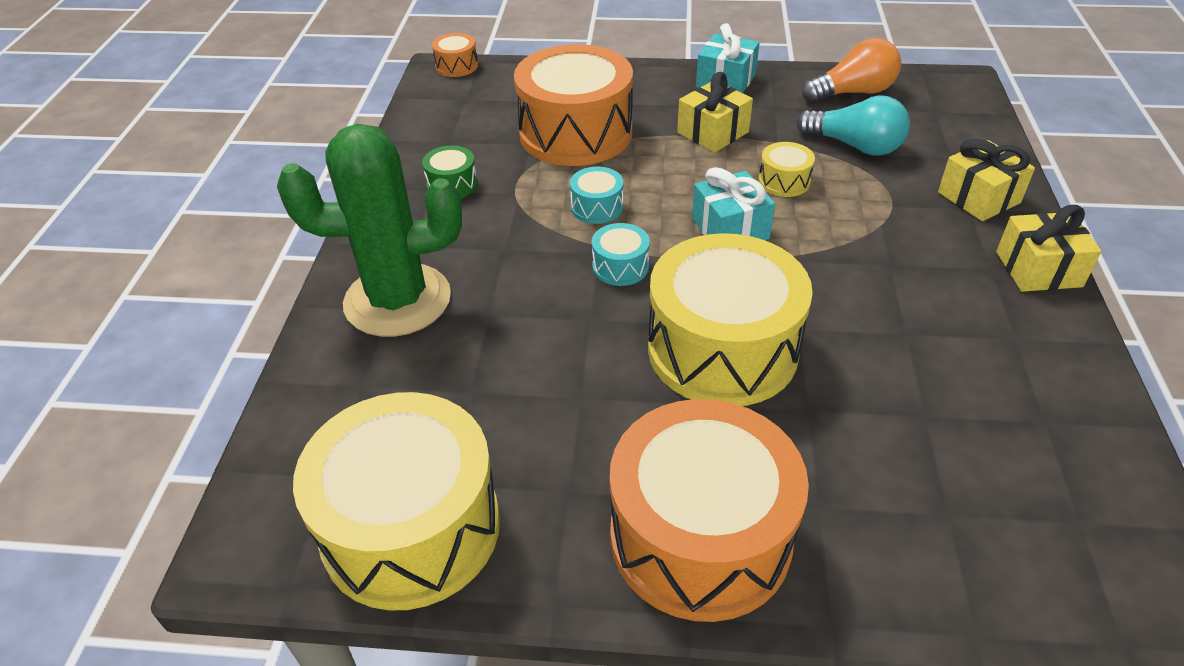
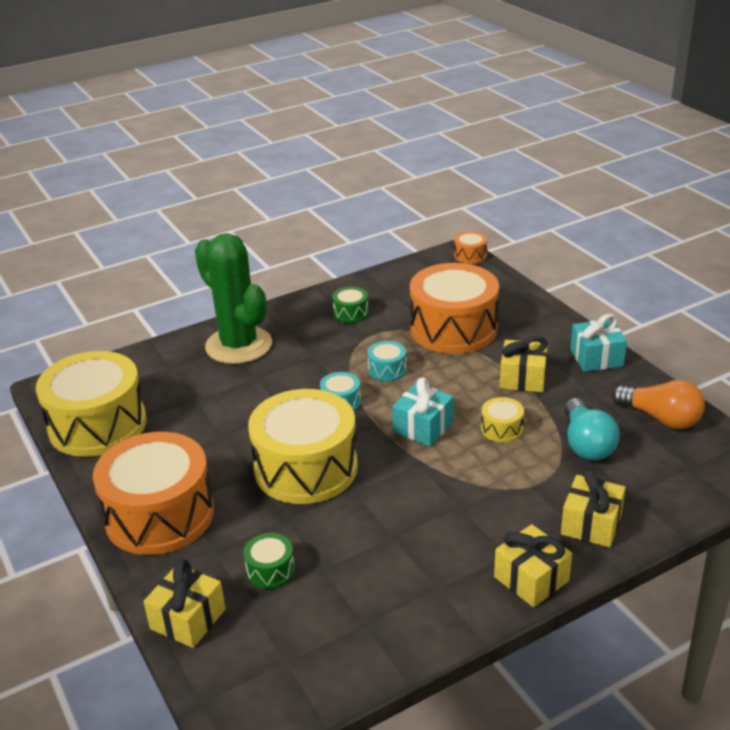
camera: 55 degrees right, 10 degrees down
(899, 465) = (270, 570): none -> green drum
(949, 593) = (188, 619): none -> yellow gift

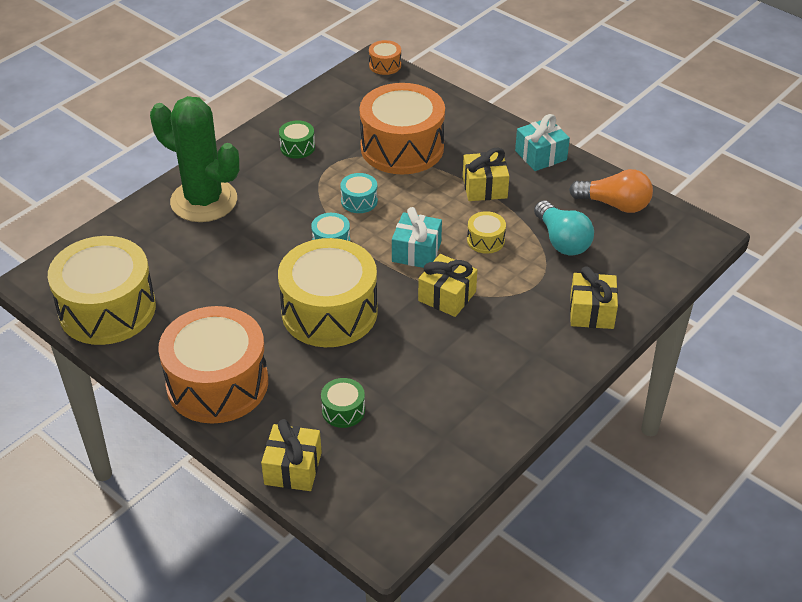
camera: 20 degrees left, 10 degrees up
(531, 579) = (561, 369): yellow gift -> yellow gift (447, 296)

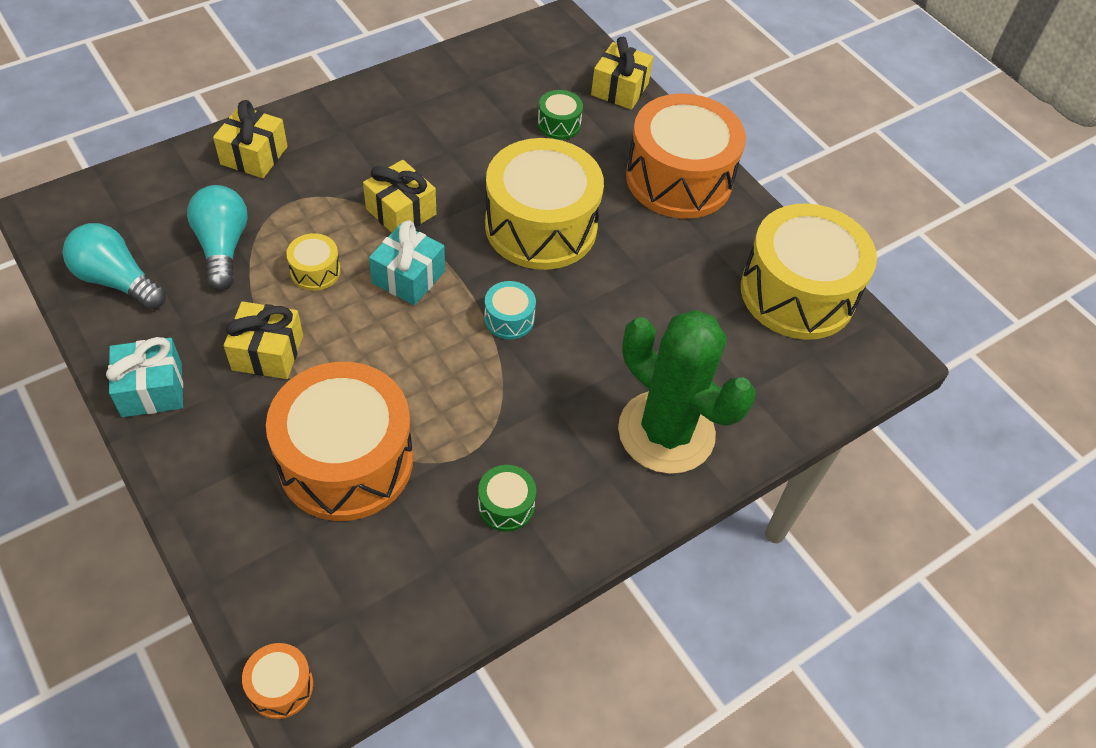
camera: 170 degrees left, 10 degrees up
(359, 201) = (449, 375): turquoise drum -> none
(614, 204) = (117, 281): orange light bulb -> turquoise light bulb

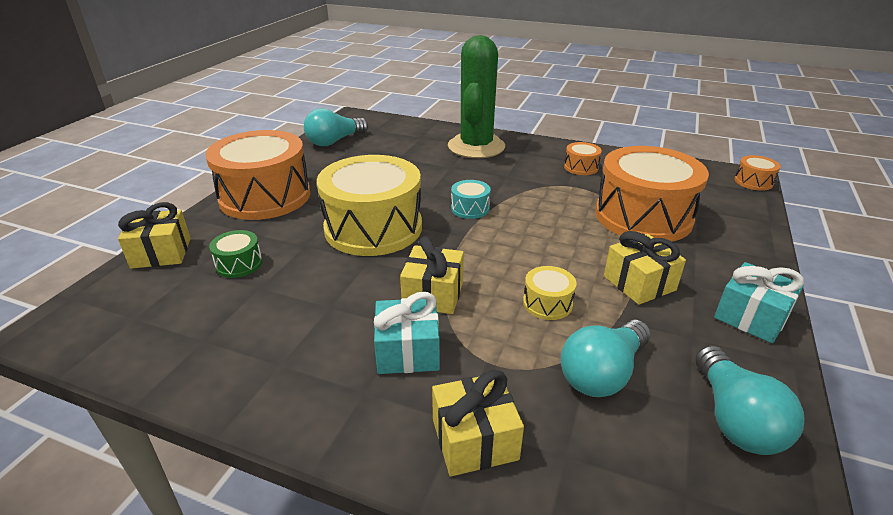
camera: 120 degrees left, 20 degrees down
(408, 277) = (491, 258): turquoise gift -> turquoise gift (408, 351)
(506, 505) = (581, 167): green drum -> orange drum
(797, 293) = (335, 141): yellow drum -> turquoise light bulb

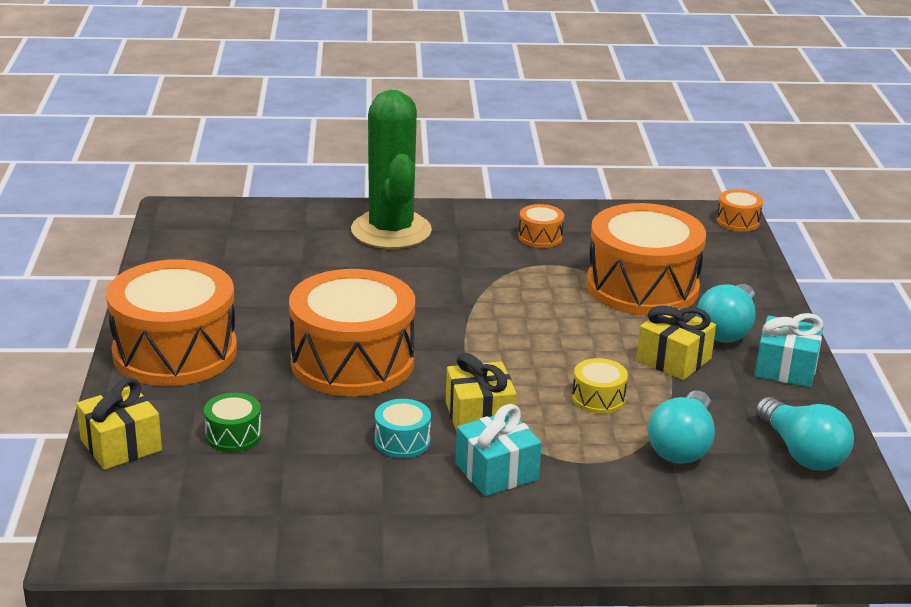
camera: 25 degrees left, 5 degrees down
(335, 141) = (189, 257): turquoise light bulb -> turquoise light bulb (727, 329)
(373, 228) = (352, 362): yellow drum -> orange drum
(470, 208) = (447, 316): turquoise drum -> turquoise drum (402, 441)
(474, 439) = (607, 520): yellow gift -> none

